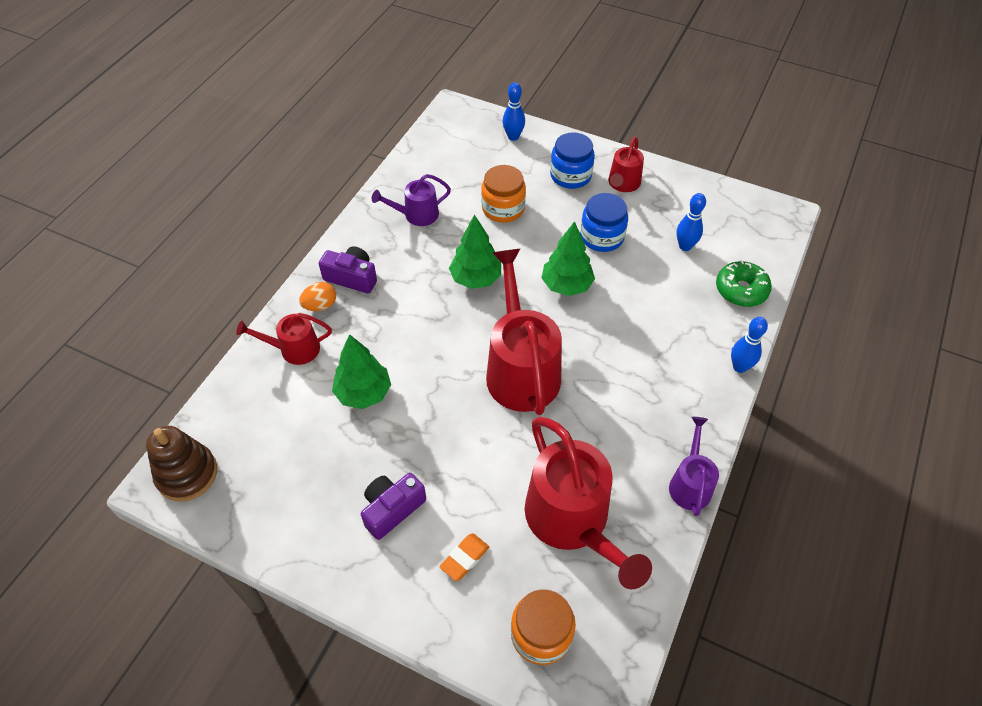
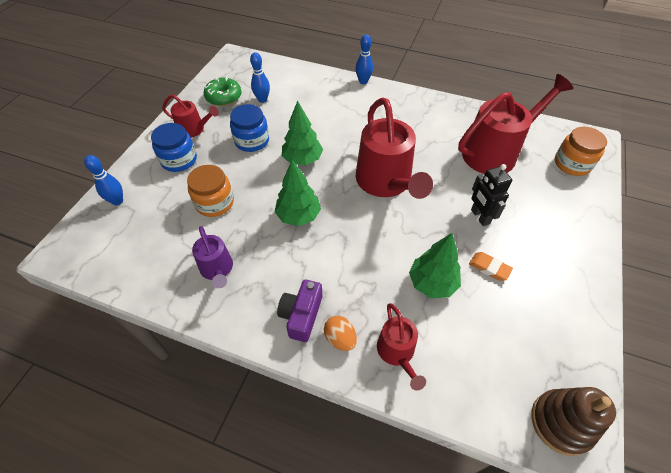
camera: 95 degrees left, 0 degrees up
(392, 509) = (526, 248): purple camera -> none
(450, 466) = (479, 217): none -> black robot
(464, 558) = (543, 203): orange eraser -> orange eraser (489, 268)
(521, 369) = (386, 182): red watering can -> red watering can turned 90 degrees counterclockwise
(690, 484) = (451, 104): purple watering can -> none
(741, 290) = (301, 77): green donut -> green donut (224, 97)

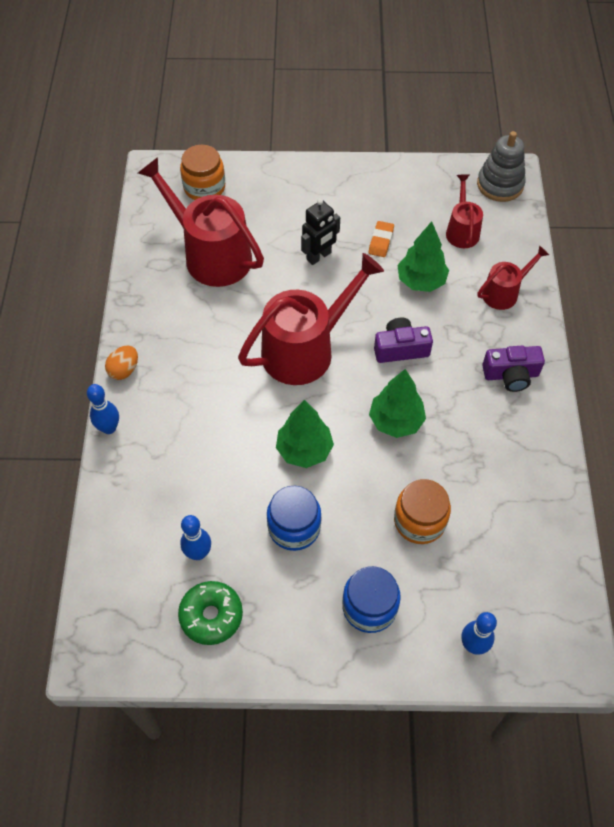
camera: 110 degrees left, 5 degrees up
(194, 129) = (301, 621): red watering can -> red watering can (462, 231)
(217, 269) = (504, 472): purple watering can -> none
(340, 338) = (515, 337): orange egg -> orange egg (124, 370)
(363, 241) = (400, 349): none -> purple camera
(561, 422) = (500, 184): brown stacking toy -> grey stacking toy

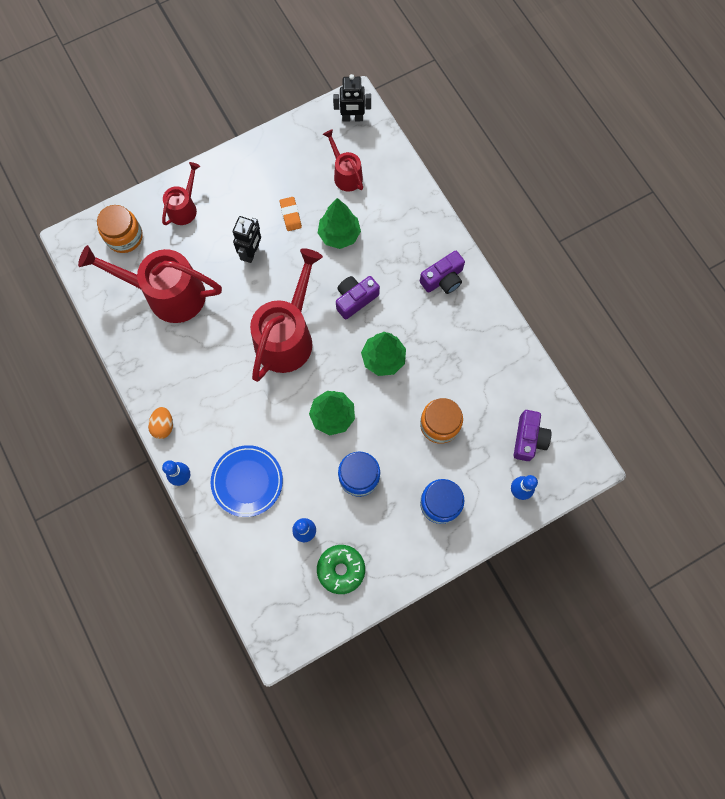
camera: 30 degrees left, 15 degrees up
(171, 468) = (247, 481): none -> blue plate
(500, 184) = (352, 118): grey stacking toy -> black robot
(504, 293) = (404, 213): red watering can -> red watering can (184, 208)
(518, 592) = (528, 439): none -> purple camera

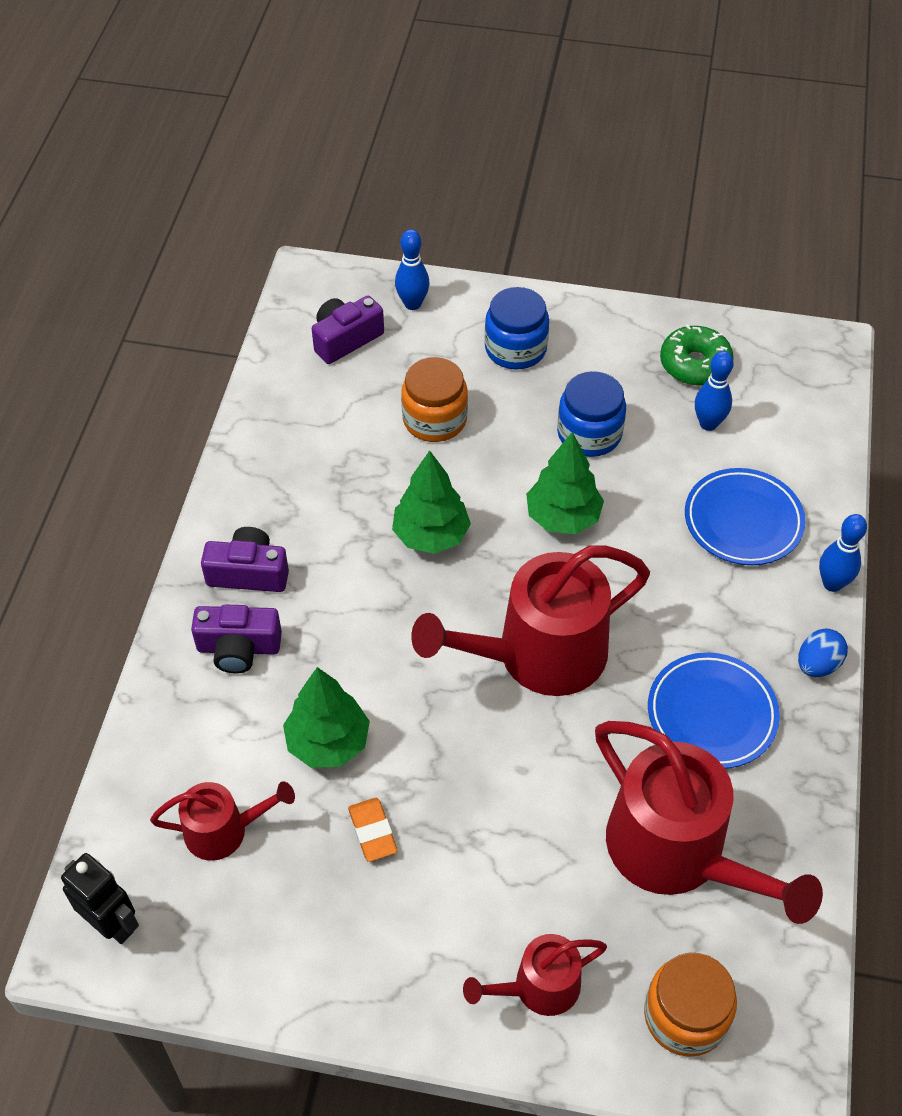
camera: 140 degrees left, 20 degrees down
(163, 426) = (817, 664): orange egg -> blue egg
(194, 365) = (711, 714): none -> blue plate
(251, 253) = (487, 818): black robot -> none
(290, 215) = (372, 832): orange eraser -> orange eraser turned 45 degrees counterclockwise
(346, 175) = (224, 830): red watering can -> red watering can turned 105 degrees counterclockwise
(355, 299) = (395, 634): purple camera -> purple camera (238, 648)

